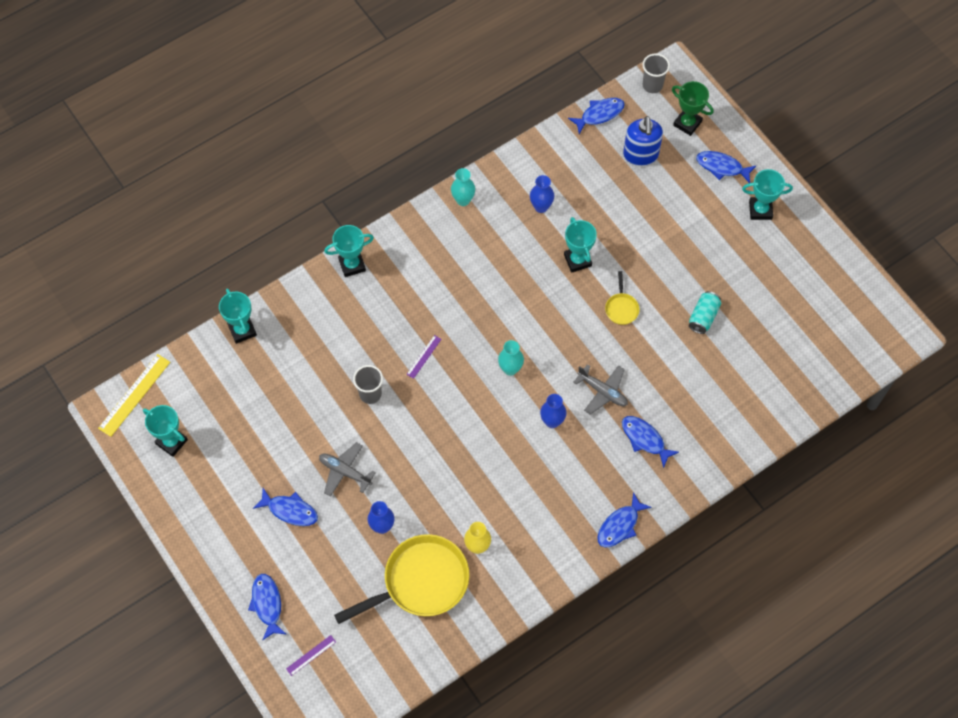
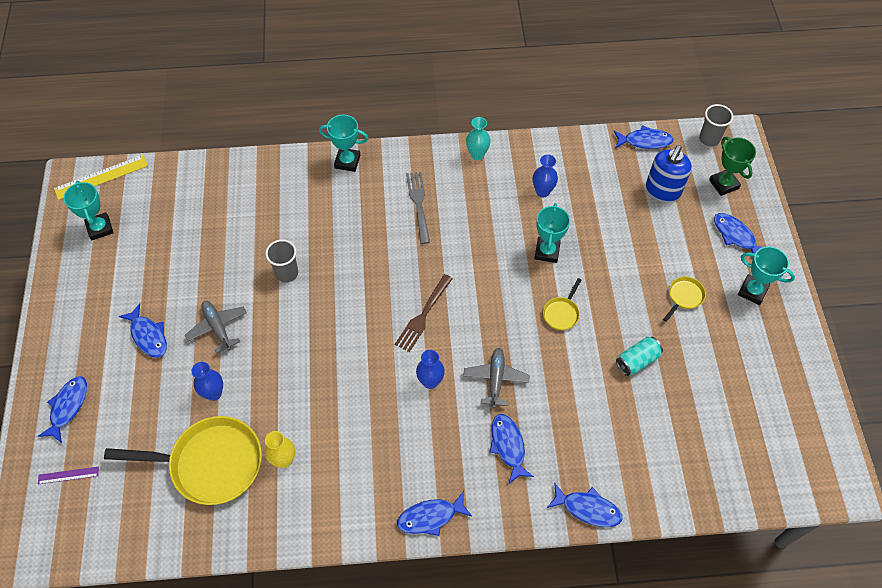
camera: 30 degrees right, 5 degrees down
(242, 330) = (222, 169): turquoise trophy -> none
(424, 356) = (354, 265): purple ruler -> none
(442, 273) = (419, 204): none -> grey fork
(510, 369) = (423, 315): turquoise vase -> brown fork
(602, 391) = (496, 379): grey plane -> grey plane turned 150 degrees counterclockwise
(710, 243) = (684, 297): none -> yellow pan
(732, 454) = (588, 509): none -> blue fish

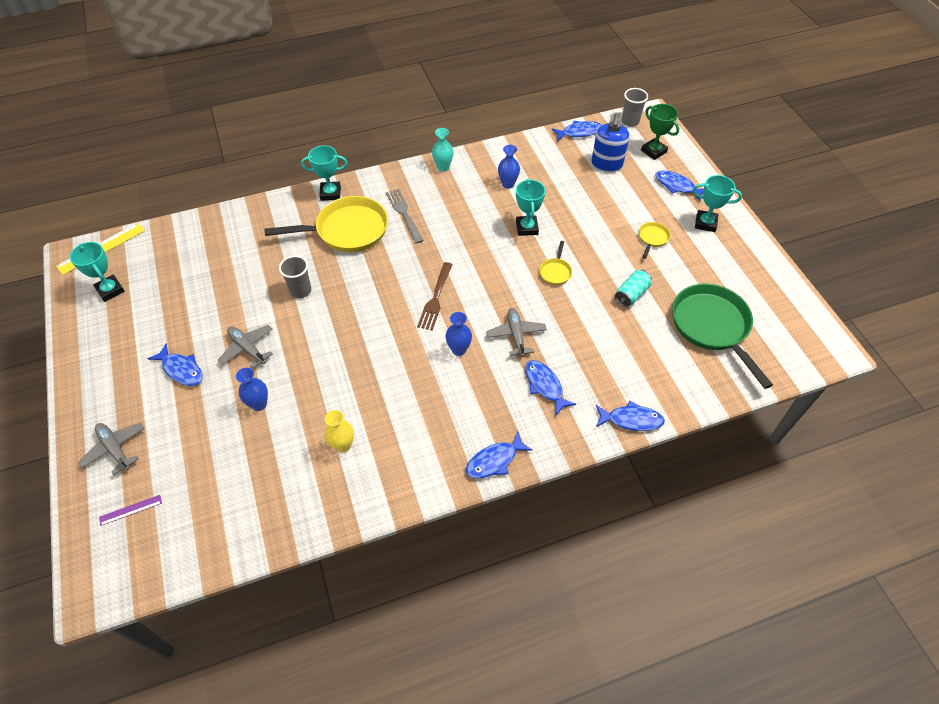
camera: 15 degrees left, 5 degrees down
(68, 407) = (115, 449): blue fish -> grey plane
(210, 464) = (272, 465): yellow pan -> yellow pan (347, 230)
(714, 422) = (712, 327): none -> green pan

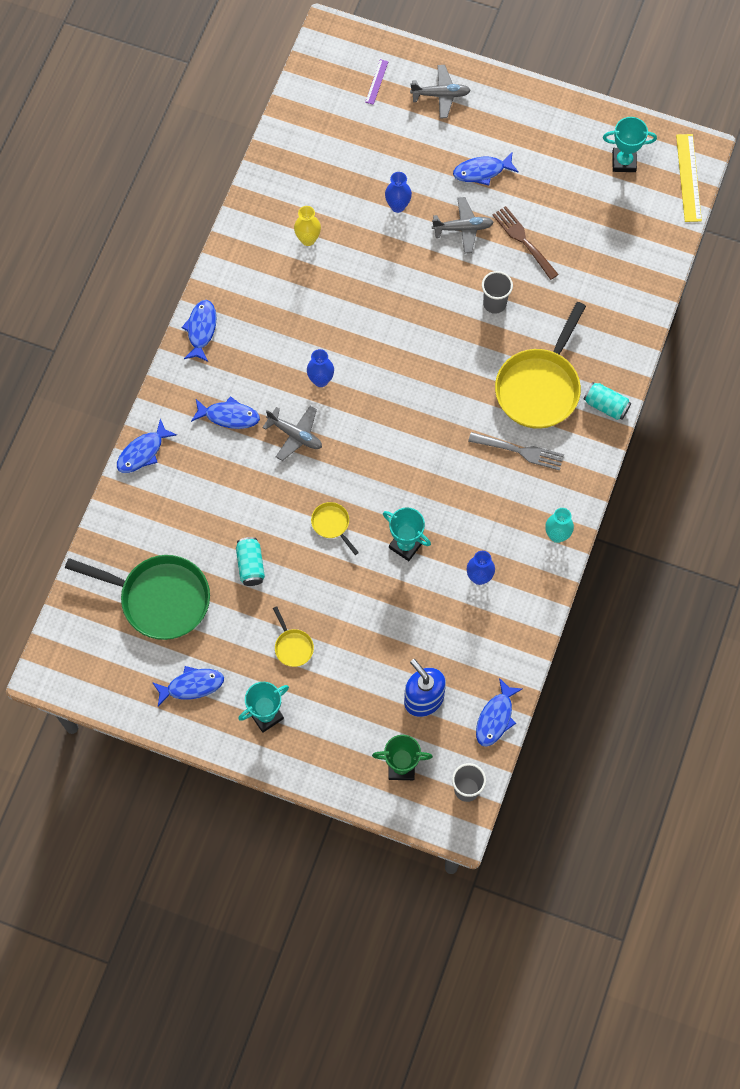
camera: 130 degrees right, 15 degrees up
(330, 193) = (606, 405): turquoise trophy -> turquoise can
(435, 298) = (391, 402): brown fork -> brown fork (524, 241)
(677, 186) = (334, 739): blue fish -> blue fish (192, 686)

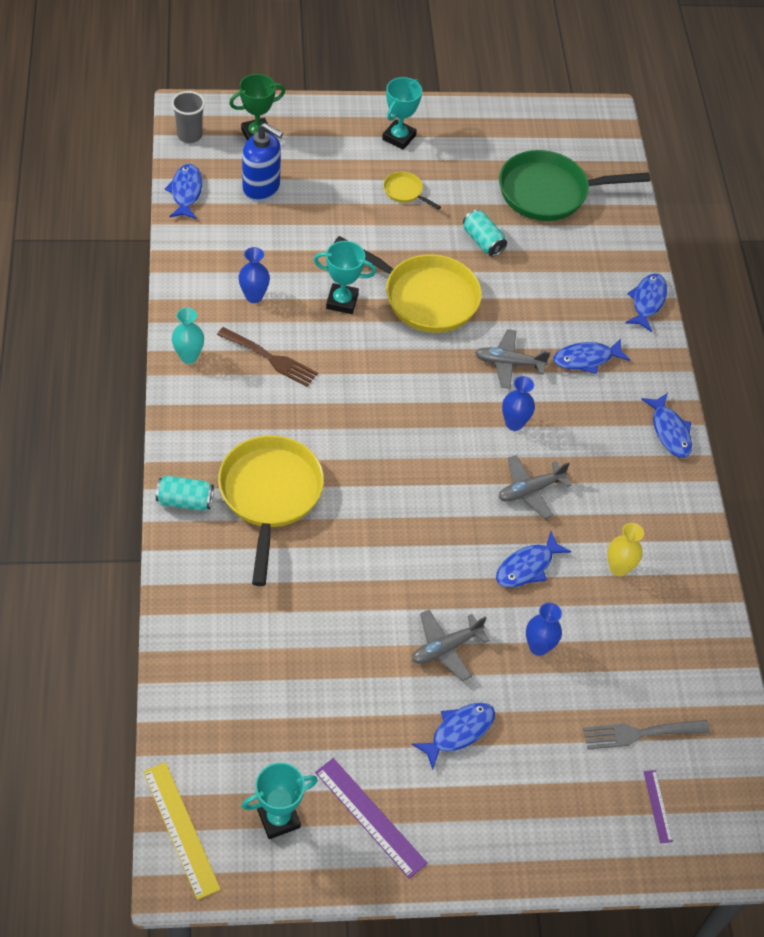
camera: 150 degrees right, 15 degrees down
(192, 686) = (477, 140): blue fish -> blue fish (527, 567)
(332, 524) = (425, 297): yellow pan -> yellow pan, size x2.29
(440, 95) = (566, 821): grey plane -> grey plane (530, 490)
(494, 303) = (364, 570): grey cup -> none
(519, 451) = (264, 423): grey fork -> grey fork (641, 733)
(524, 241) = (363, 659): brown fork -> brown fork (269, 358)
(565, 141) = (370, 817): none -> purple ruler

